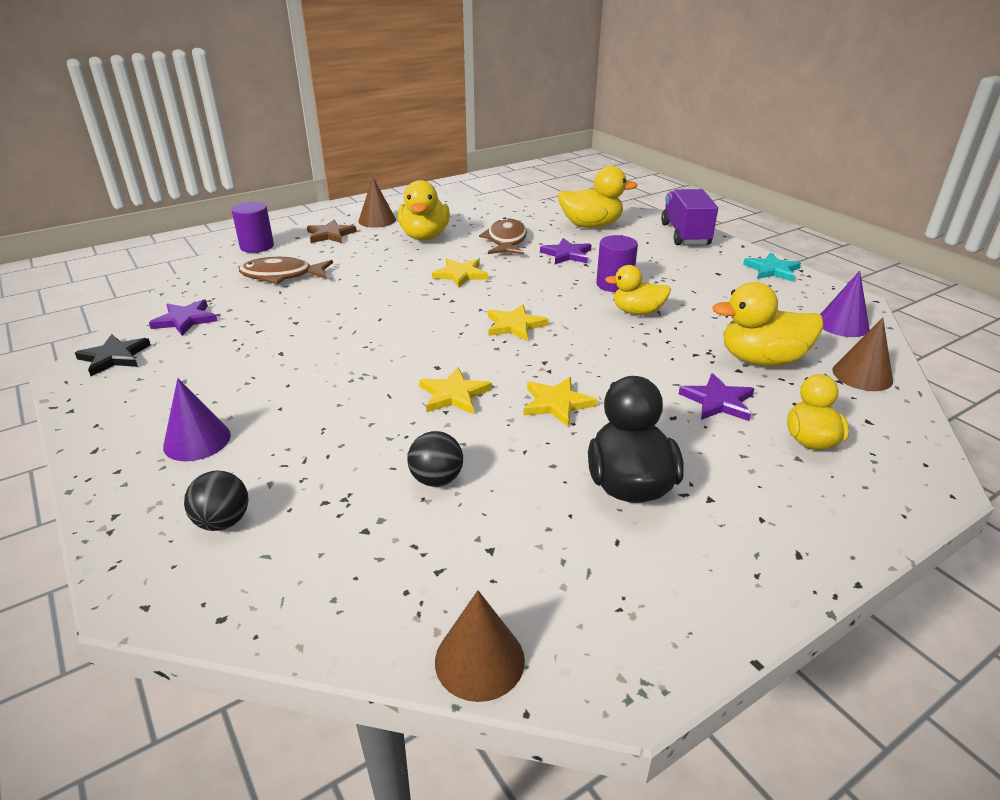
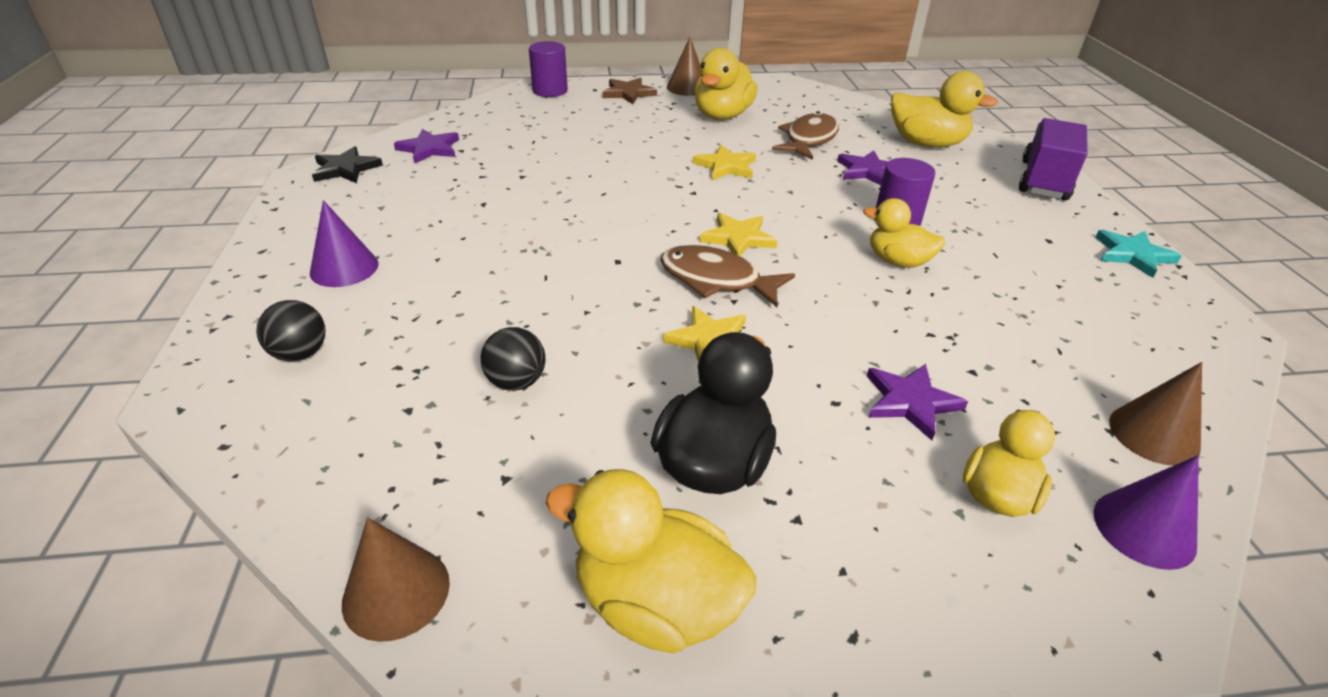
camera: 25 degrees right, 5 degrees up
(282, 276) = (548, 126): brown fish -> brown fish (716, 280)
(454, 394) = (609, 296): yellow star -> none
(761, 360) = (1016, 368): yellow duck -> yellow duck (655, 603)
(842, 324) = (1181, 355): purple cone -> purple cone (1144, 528)

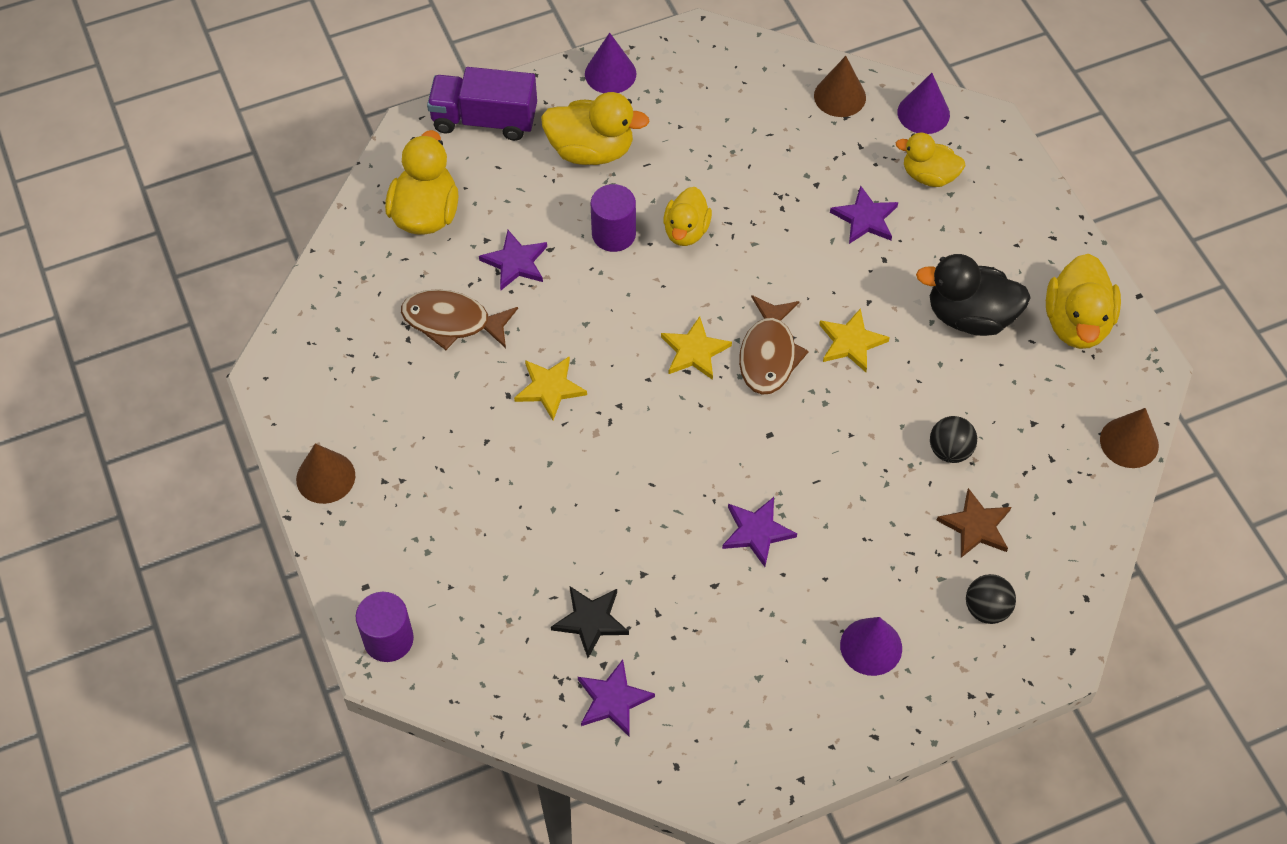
camera: 105 degrees left, 20 degrees up
(345, 169) = (694, 762): black star -> black star (591, 621)
(516, 233) = (757, 532): none -> purple star
(628, 93) = (368, 541): brown star -> brown star (976, 526)
(722, 116) = (410, 418): yellow duck -> yellow duck (591, 150)
(1133, 255) = (610, 73): turquoise star -> purple cone

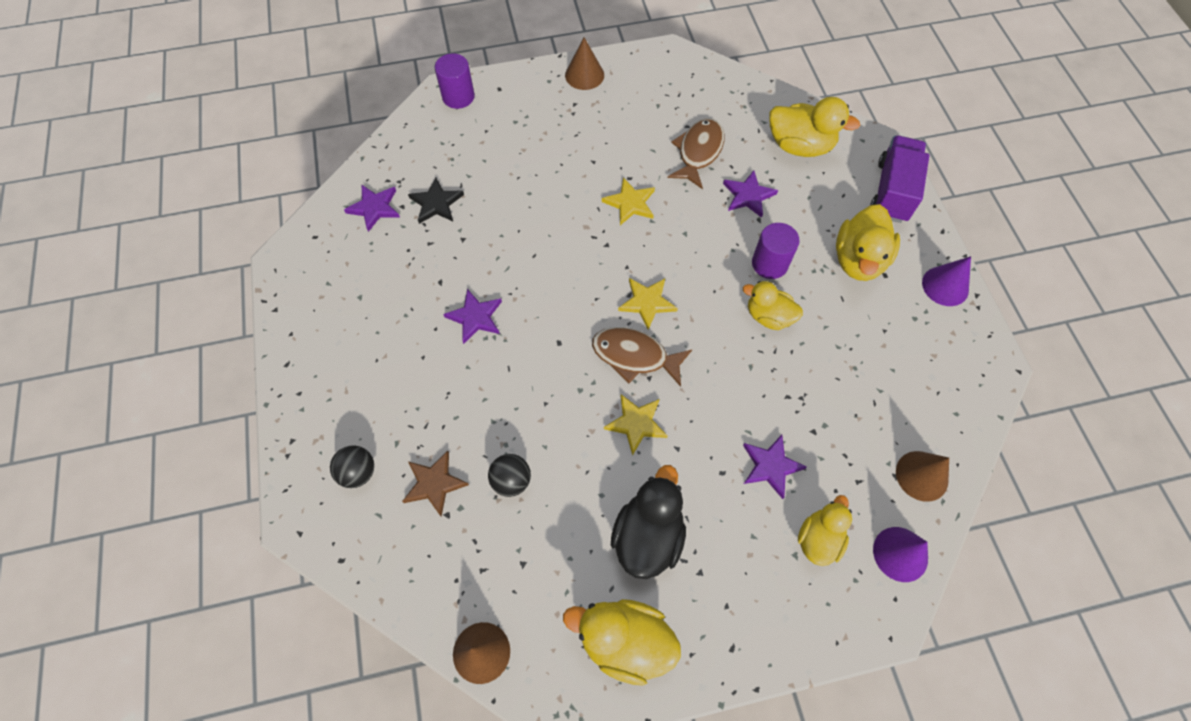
camera: 100 degrees right, 5 degrees up
(871, 646) = (356, 377): purple cone -> none

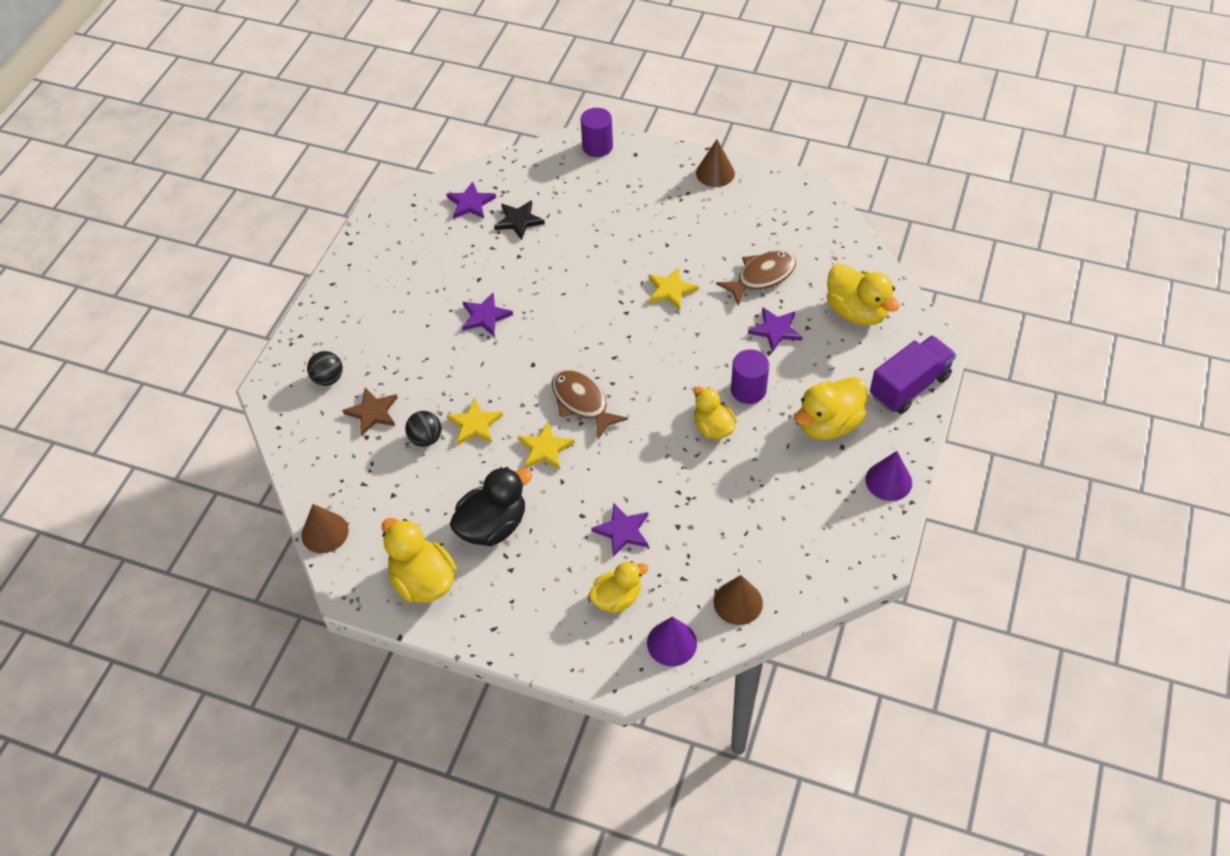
camera: 35 degrees right, 10 degrees down
(647, 302) = (623, 370): yellow star -> yellow star (475, 424)

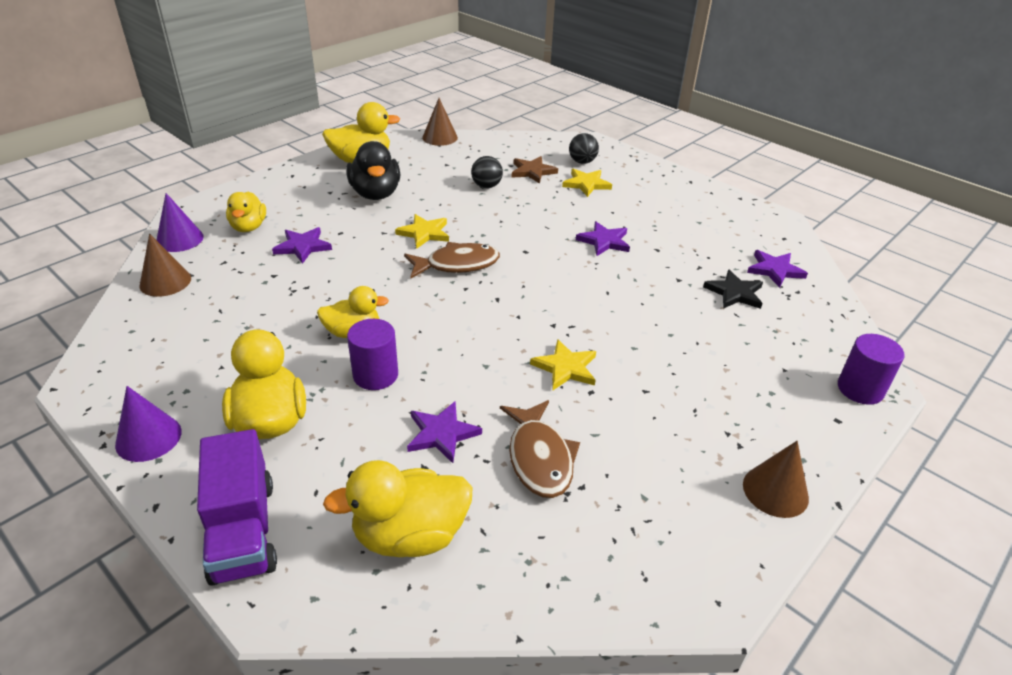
camera: 110 degrees right, 15 degrees down
(475, 424) = (481, 208): yellow star -> yellow star (586, 184)

